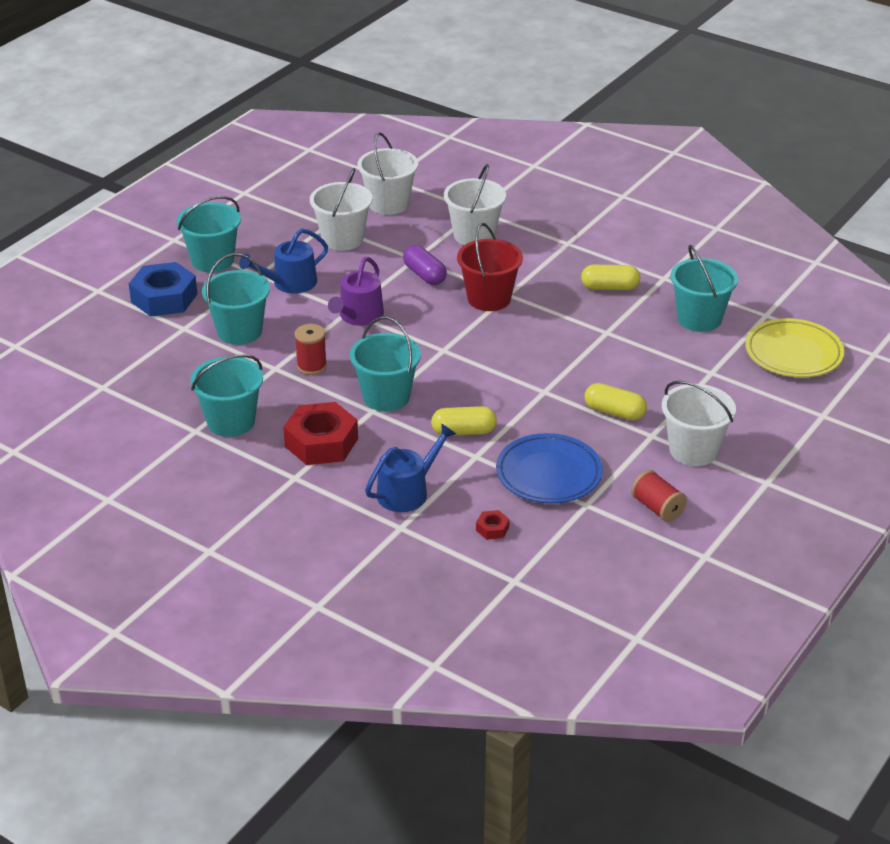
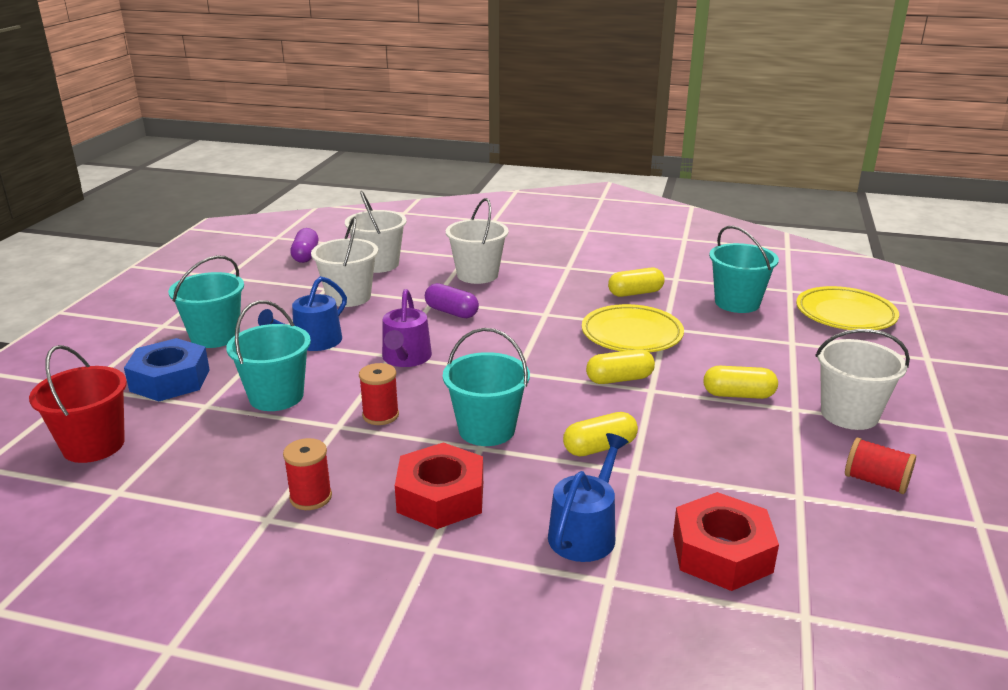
camera: 20 degrees left, 10 degrees down
(231, 421) = (311, 497): turquoise bucket -> red spool
(326, 179) = (306, 255): none -> purple capsule
(489, 298) = (529, 320): red bucket -> red bucket (93, 445)
(492, 529) = (722, 553): red nut -> red nut, size x2.32
(525, 375) = (619, 379): none -> yellow capsule
(548, 474) = (729, 472): blue plate -> none
(570, 333) = (631, 334): none -> yellow plate

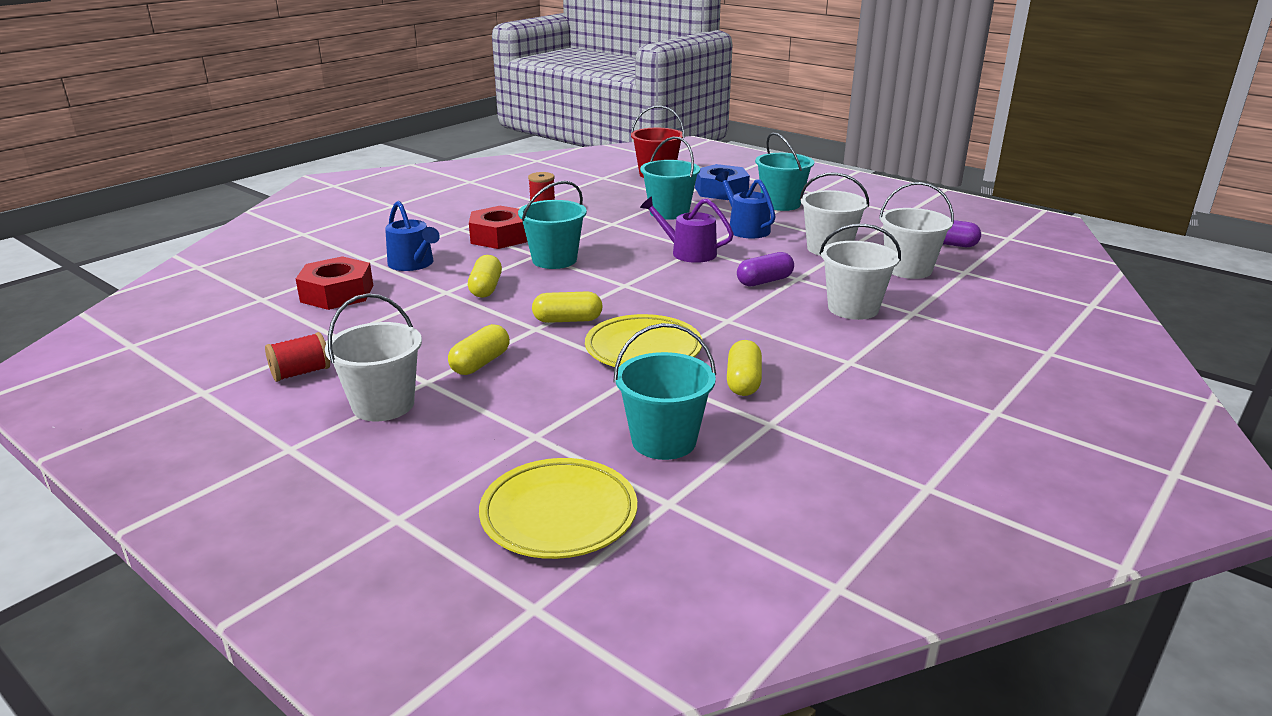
camera: 115 degrees right, 0 degrees up
(380, 415) = (611, 235): red spool -> none
(619, 379) = (567, 320): yellow capsule -> yellow capsule turned 75 degrees clockwise

